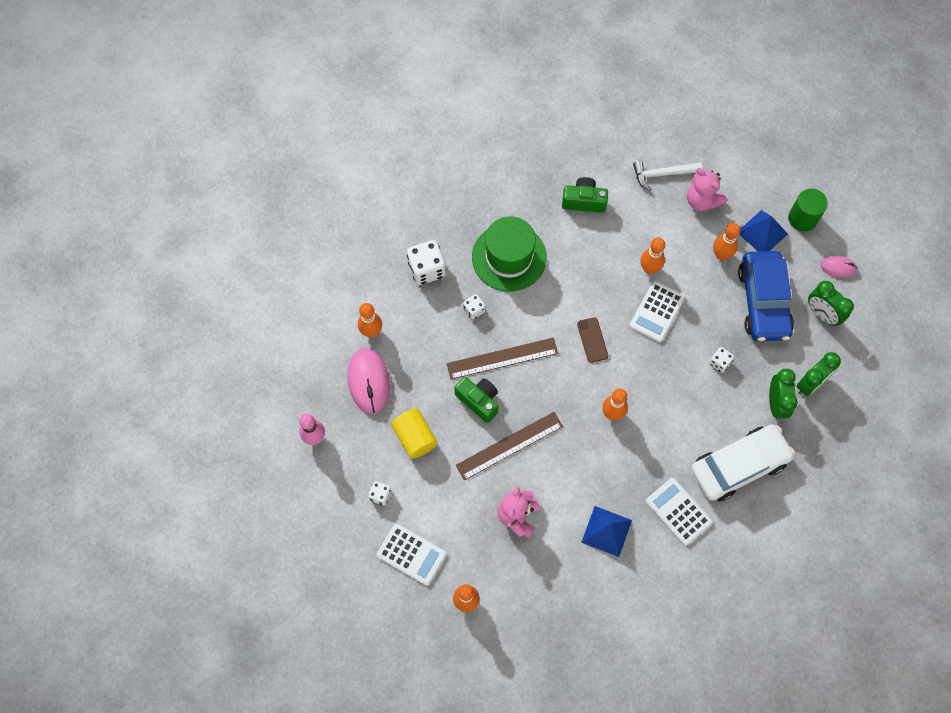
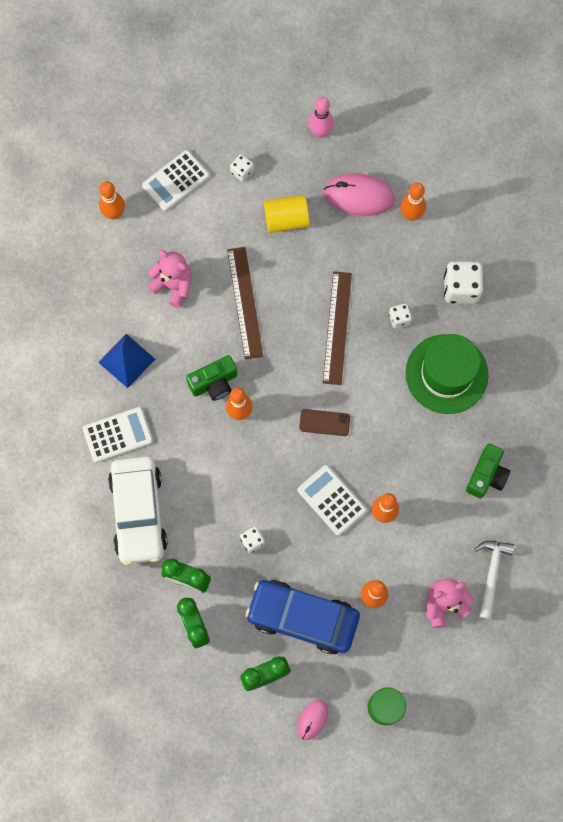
camera: 110 degrees right, 5 degrees up
(479, 401) = (301, 290): green camera -> green camera (214, 383)
(762, 233) = (383, 653): blue pyramid -> none

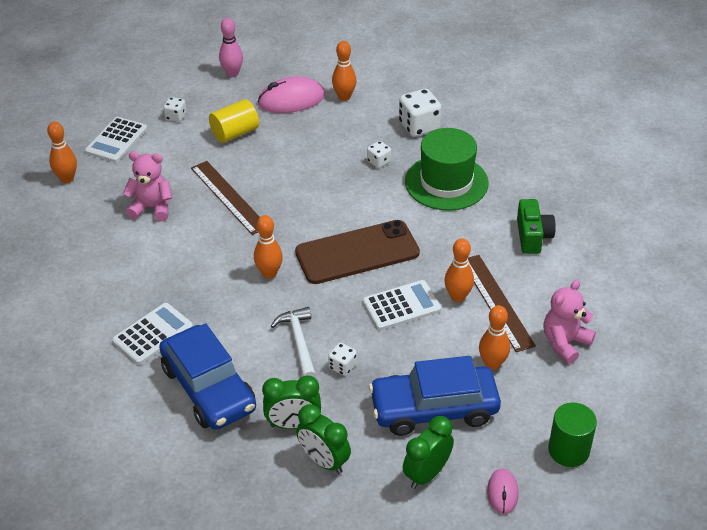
camera: 25 degrees left, 30 degrees down
(126, 360) = (133, 275): blue pyramid -> none
(139, 513) = (209, 388): white car -> blue car
(214, 383) = (231, 261): green camera -> none
(324, 422) = (357, 252): brown phone -> brown phone, size x2.24
(331, 500) = (401, 306): white calculator -> white calculator turned 135 degrees clockwise
(337, 327) = (326, 185): brown ruler -> brown ruler (496, 302)
(491, 574) = (591, 303): white hammer -> white hammer (299, 342)

